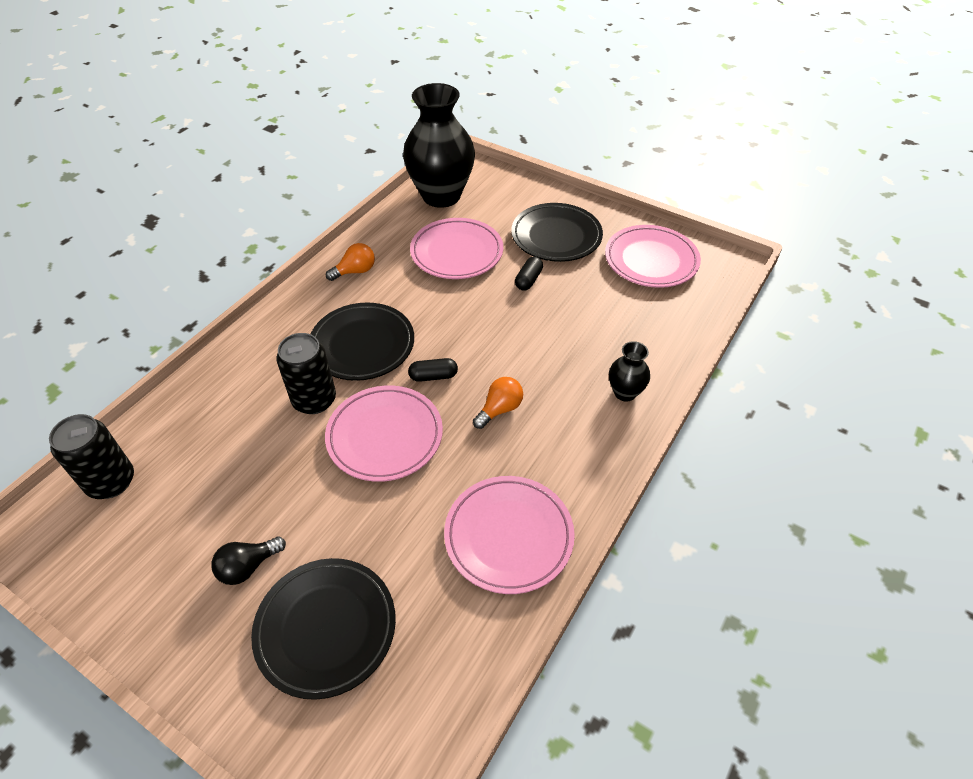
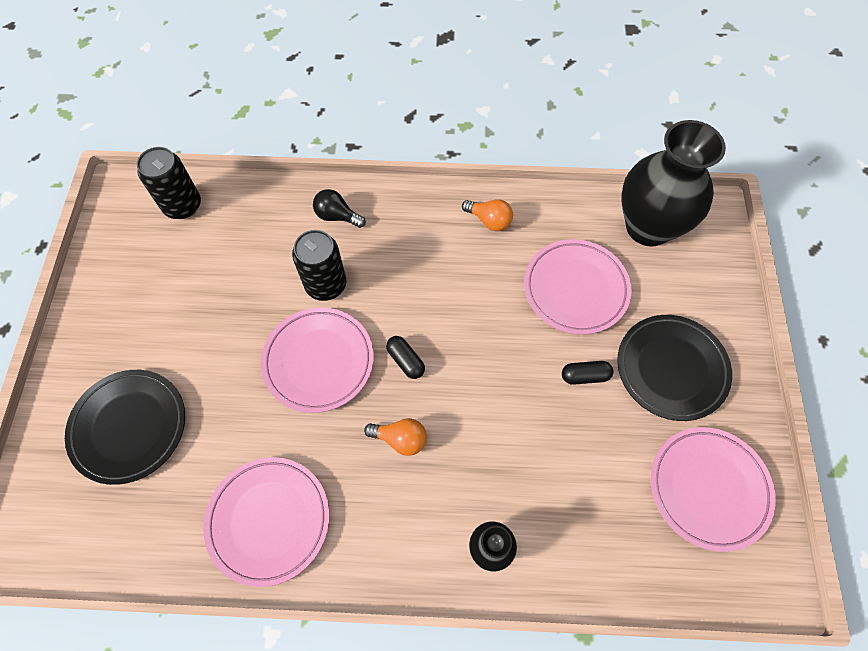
camera: 60 degrees right, 15 degrees up
(248, 567) = (155, 341): black light bulb -> black light bulb (337, 216)
(362, 345) = (406, 282): black plate -> none

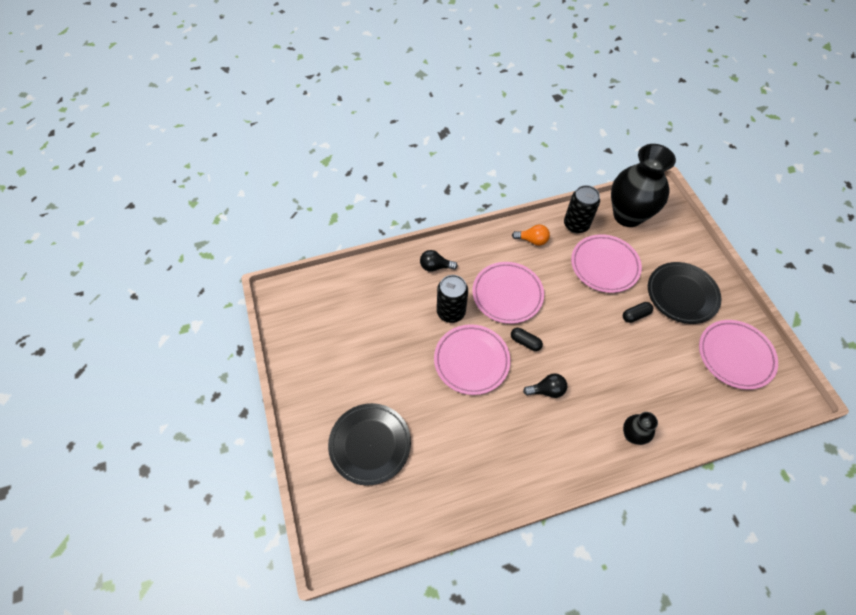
camera: 20 degrees left, 5 degrees down
(182, 206) = (328, 291): black can -> black can (576, 225)
(269, 520) = (492, 468): pink plate -> pink plate (507, 294)
(400, 439) = (547, 390): orange light bulb -> black light bulb

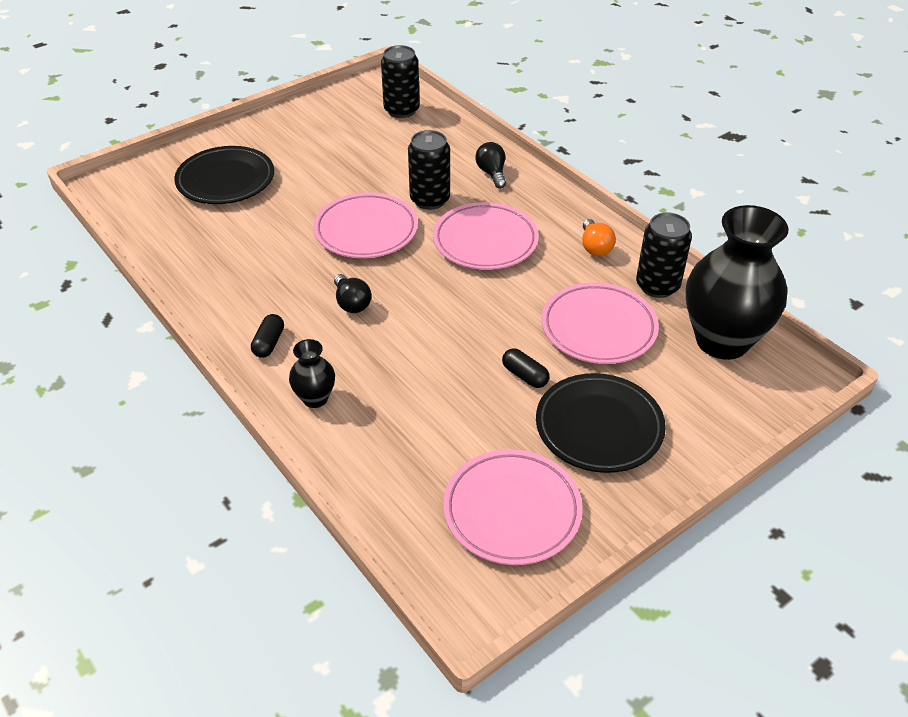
camera: 70 degrees right, 15 degrees down
(330, 296) = (401, 110): none -> black can
(525, 342) = (417, 271): black capsule -> black capsule (269, 343)

